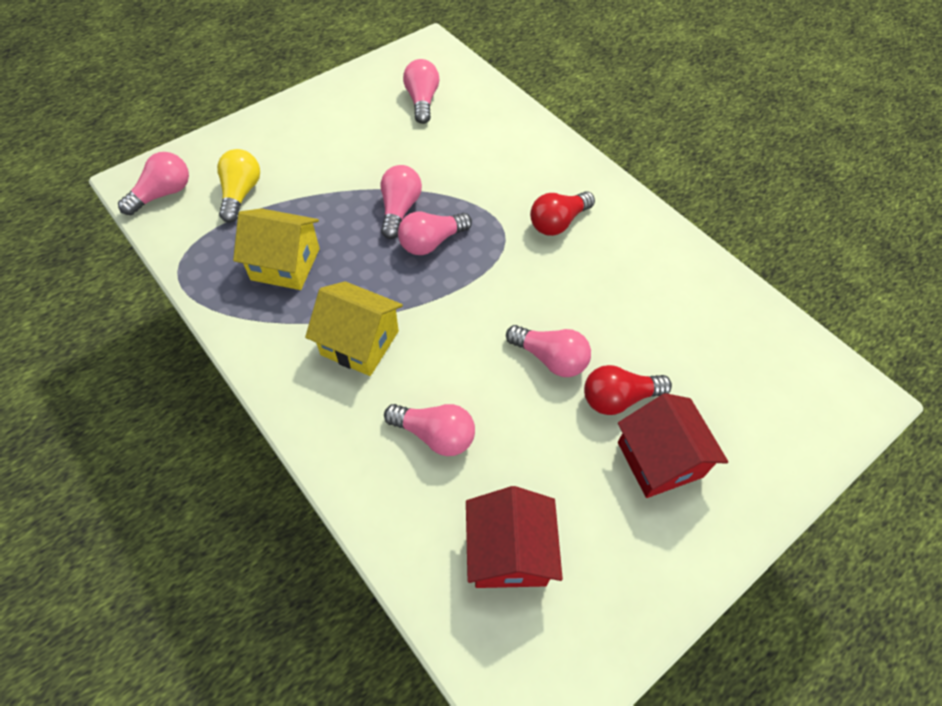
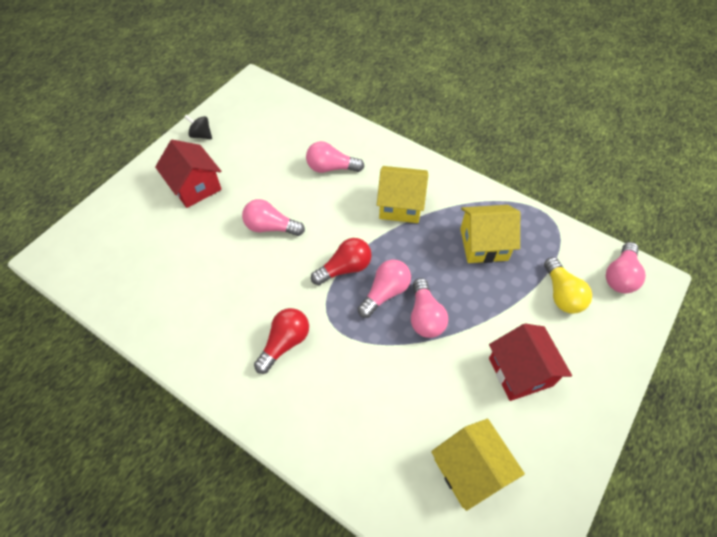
camera: 165 degrees right, 0 degrees up
(422, 101) = (470, 470): pink light bulb -> yellow house
(509, 552) = (275, 129): red house -> red house (520, 372)
(618, 398) = (222, 214): red light bulb -> red light bulb (345, 268)
(650, 579) = (201, 135): none -> black spinning top

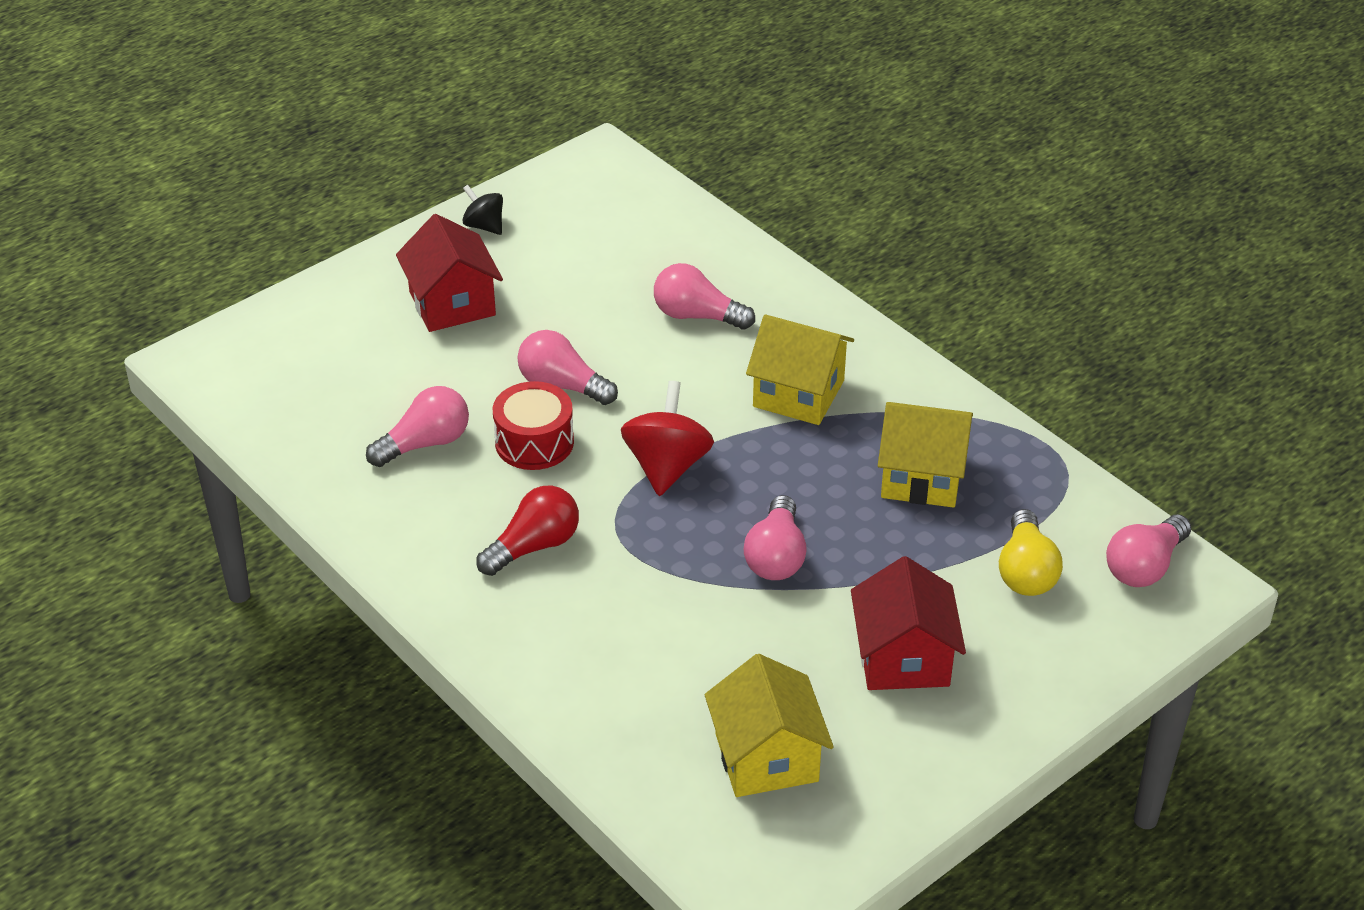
camera: 15 degrees right, 15 degrees down
(265, 269) = (534, 442): none -> red drum
(345, 268) = (667, 466): red light bulb -> red spinning top
(385, 293) = (722, 512): pink light bulb -> pink light bulb (425, 443)

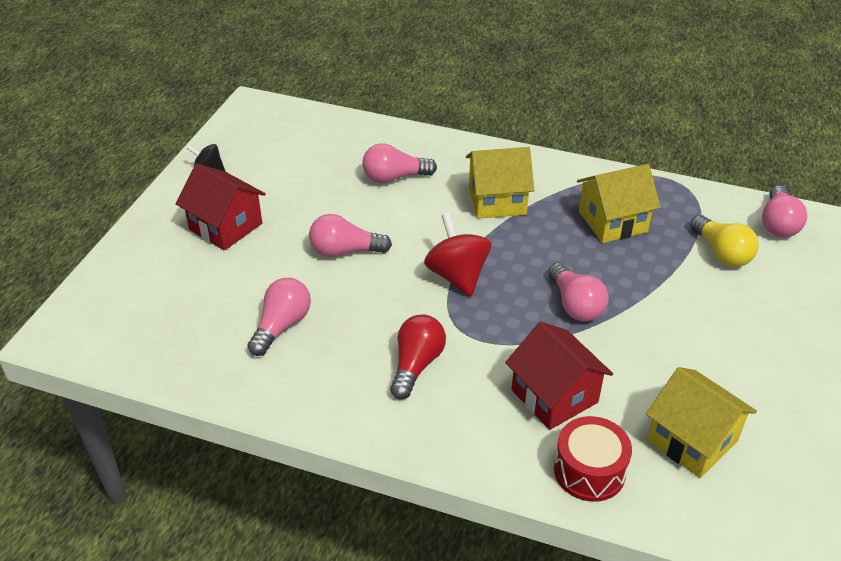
camera: 30 degrees left, 0 degrees up
(534, 442) = (357, 295): red drum -> red drum (589, 471)
(903, 658) = (708, 335): red house -> red house (554, 396)

